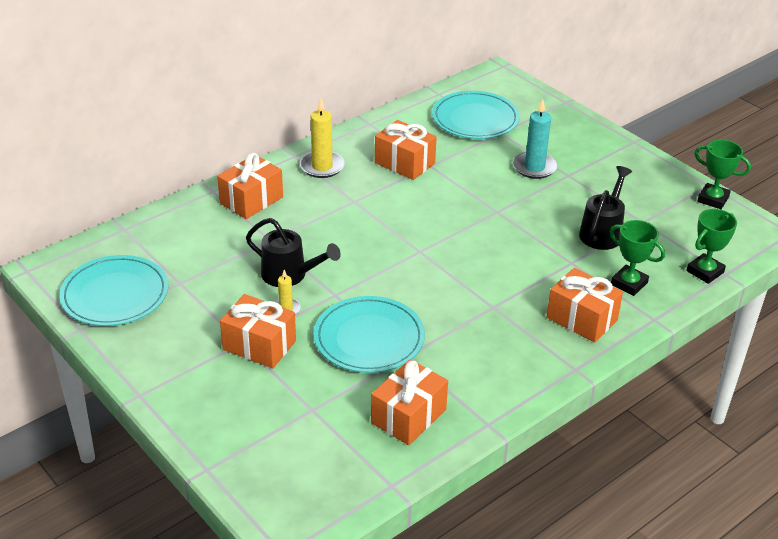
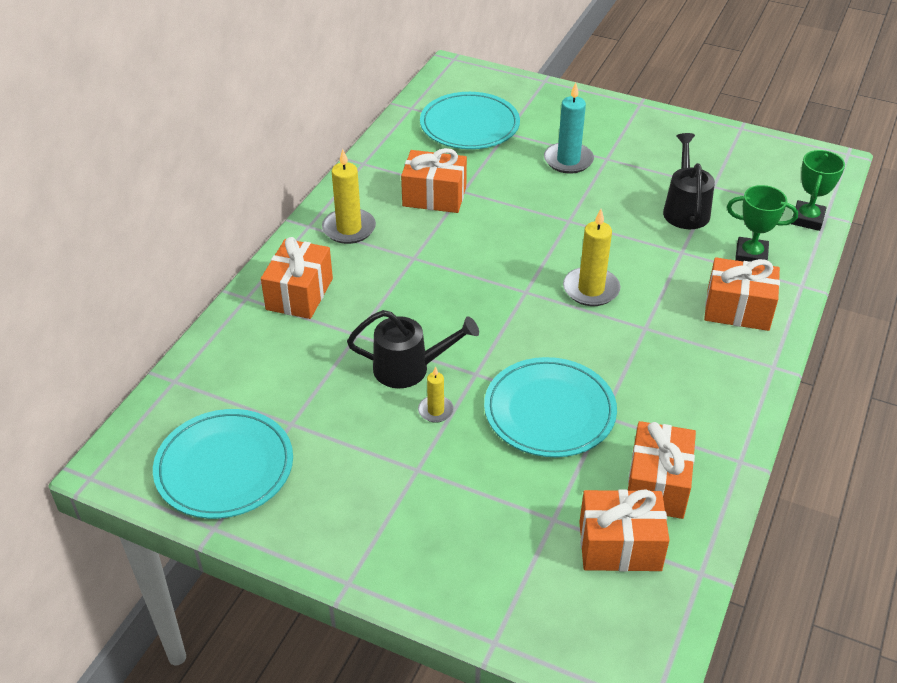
camera: 25 degrees left, 5 degrees up
(259, 345) = (439, 465): orange gift -> orange gift (620, 546)
(473, 266) = (591, 289): none -> yellow candle
(713, 199) = (756, 142): green trophy -> none

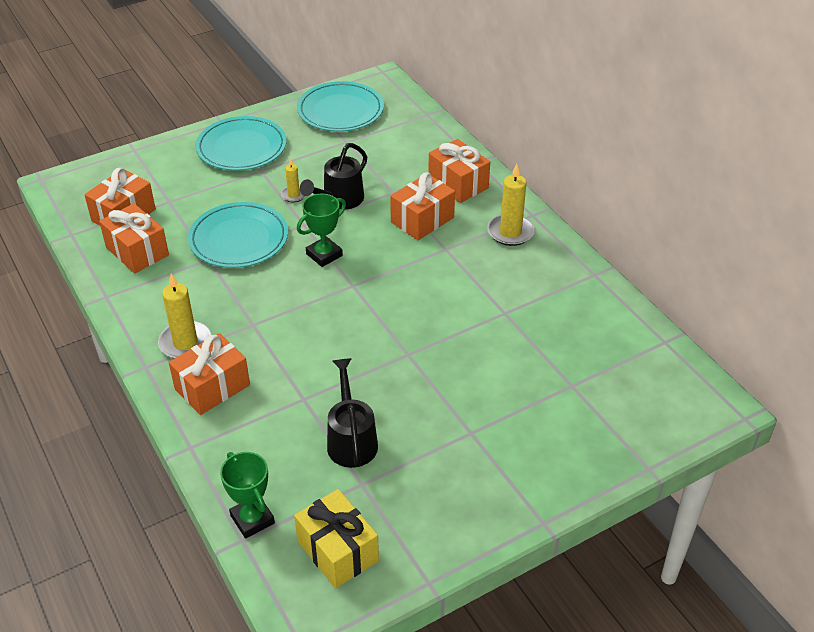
camera: 125 degrees right, 0 degrees up
(434, 196) = (511, 293): orange gift -> orange gift (422, 220)
(469, 125) = (603, 366): turquoise plate -> turquoise plate (241, 147)
(568, 160) = (491, 403): turquoise candle -> none
(591, 289) = (319, 319): yellow candle -> yellow candle (185, 343)
(685, 209) = (351, 439): black watering can -> black watering can turned 135 degrees counterclockwise
(751, 256) = (254, 440): green trophy -> green trophy (324, 255)
(773, 171) = (338, 551): none -> yellow gift

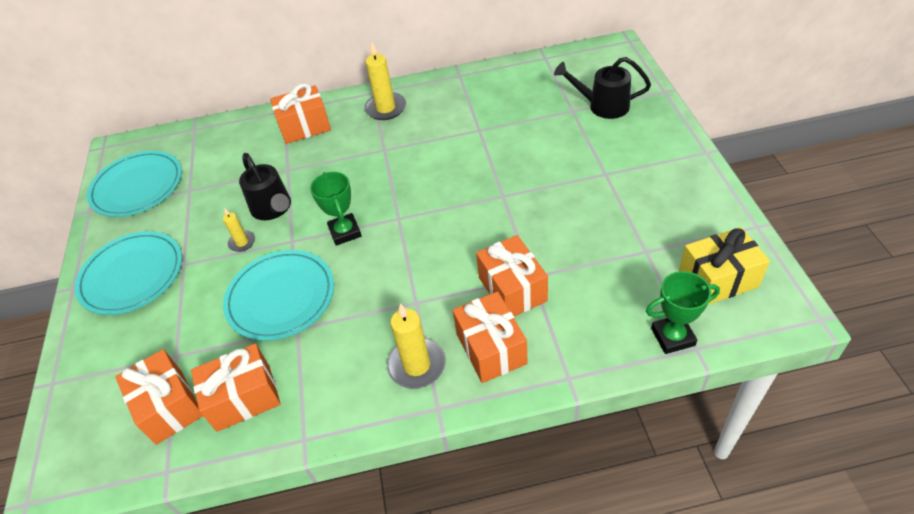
camera: 65 degrees left, 5 degrees up
(351, 439) = (592, 250): black watering can -> black watering can (602, 106)
(422, 220) = (338, 157): orange gift -> orange gift (512, 289)

